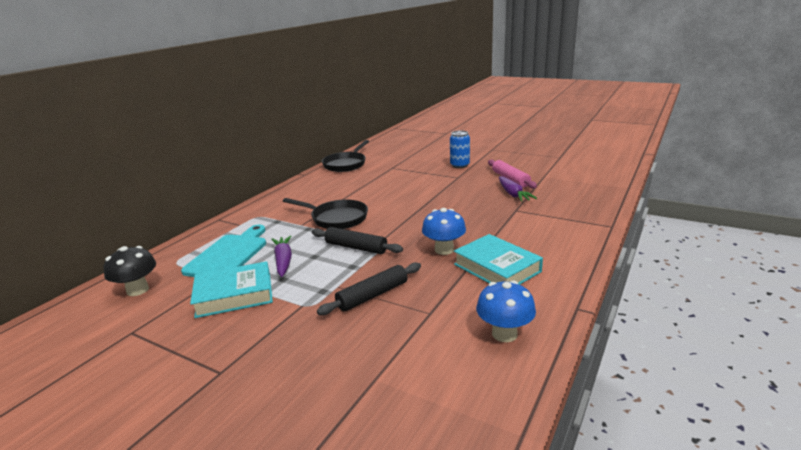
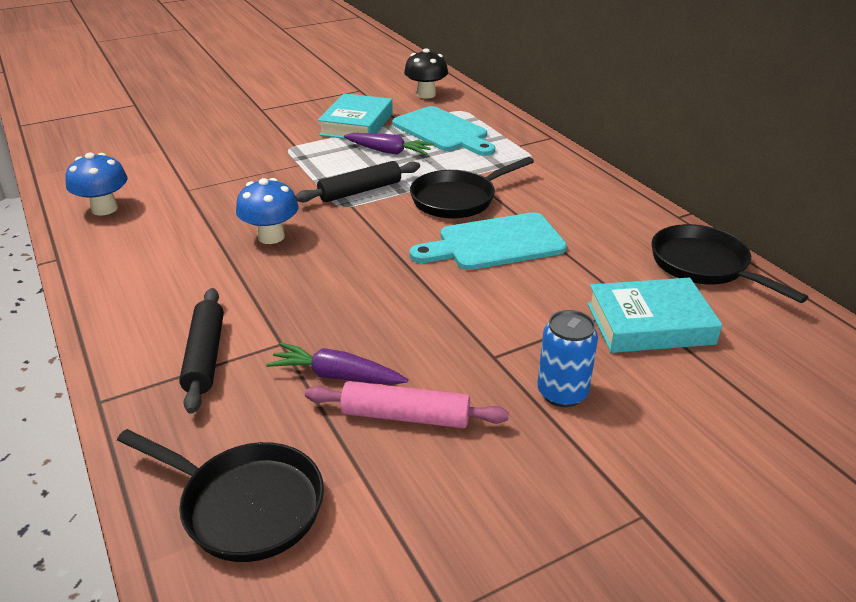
camera: 120 degrees right, 10 degrees up
(373, 295) = (256, 174): black rolling pin -> black rolling pin (205, 356)
(374, 198) = (494, 243): none -> turquoise cutting board
(497, 268) = (184, 251): turquoise book -> turquoise book (649, 324)
(586, 184) = (245, 505): none -> black pan

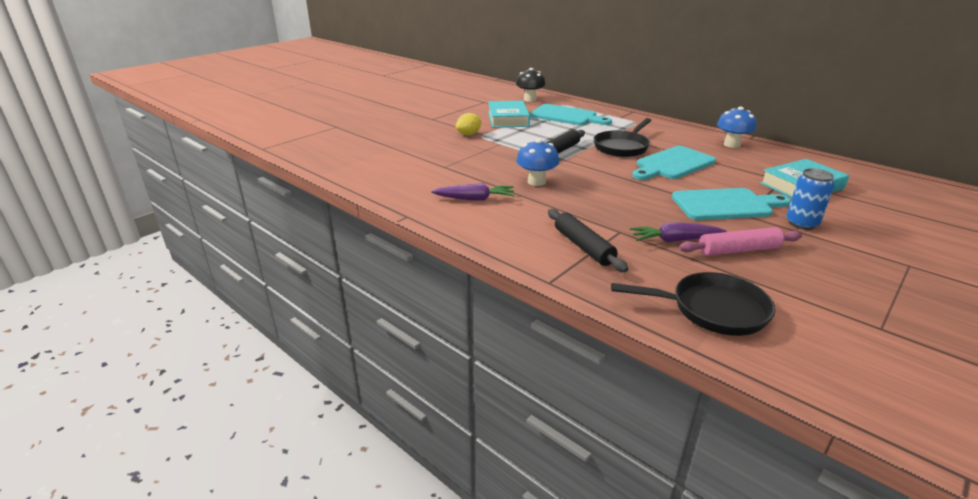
camera: 20 degrees left, 5 degrees down
(104, 209) = (401, 185): blue mushroom -> blue mushroom (732, 144)
(276, 142) = (469, 134): none -> yellow lemon
(389, 151) = (548, 130): purple carrot -> purple carrot (475, 199)
(485, 332) = (726, 205): none -> turquoise cutting board
(704, 265) = (792, 157): black pan -> none

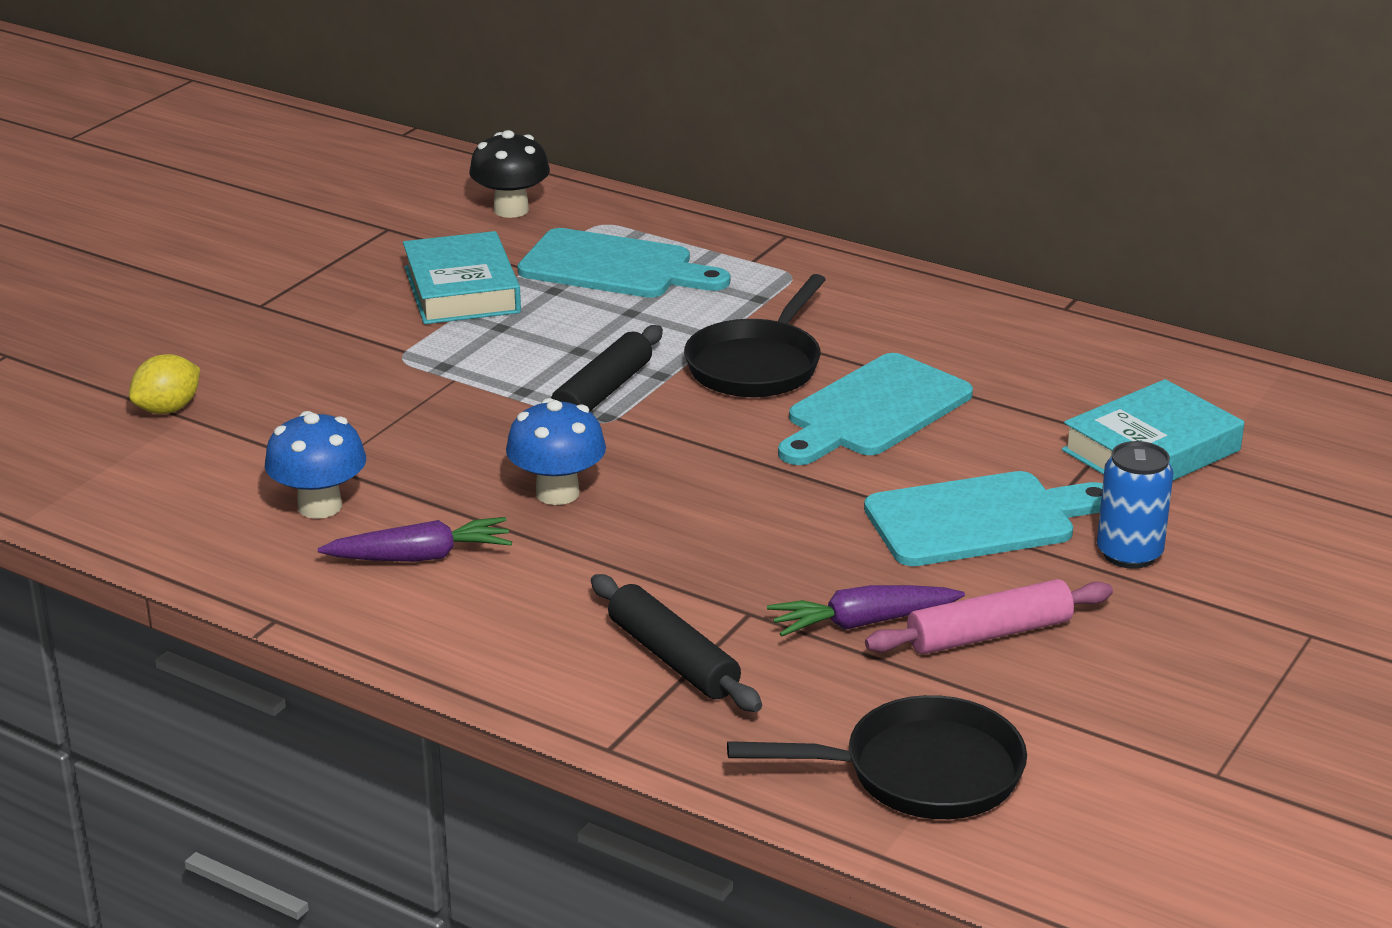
camera: 10 degrees left, 0 degrees up
(469, 134) = (368, 354): yellow lemon -> yellow lemon (168, 409)
(732, 144) = (1018, 334): blue mushroom -> blue mushroom (319, 506)

